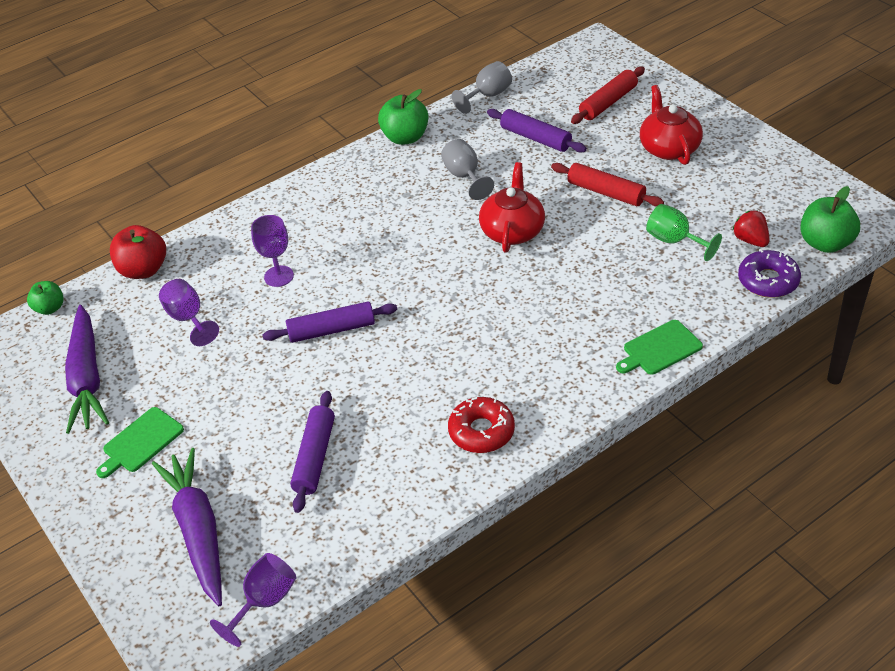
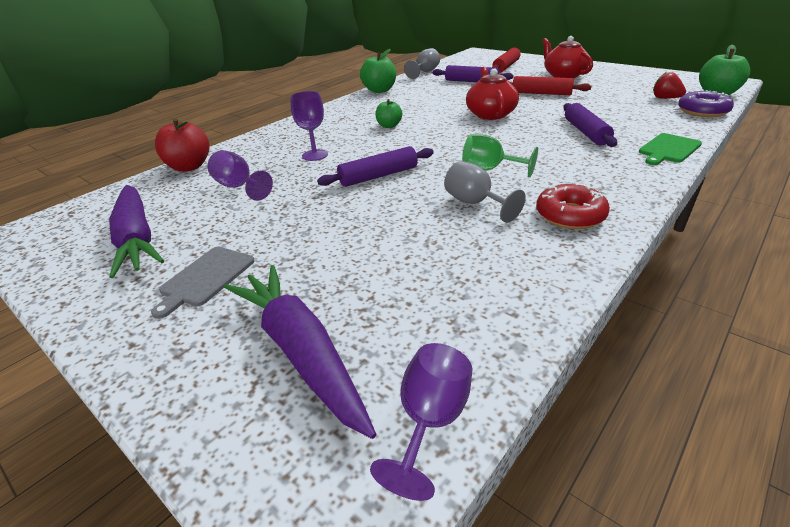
camera: 15 degrees left, 10 degrees down
(50, 308) = (96, 199): green apple -> green apple (389, 126)
(141, 442) = (205, 278): green cutting board -> grey cutting board
(314, 457) = (412, 259): purple rolling pin -> purple rolling pin (585, 132)
(464, 176) = (434, 99): grey goblet -> grey goblet (475, 203)
(674, 241) = (613, 104): green goblet -> green goblet (489, 169)

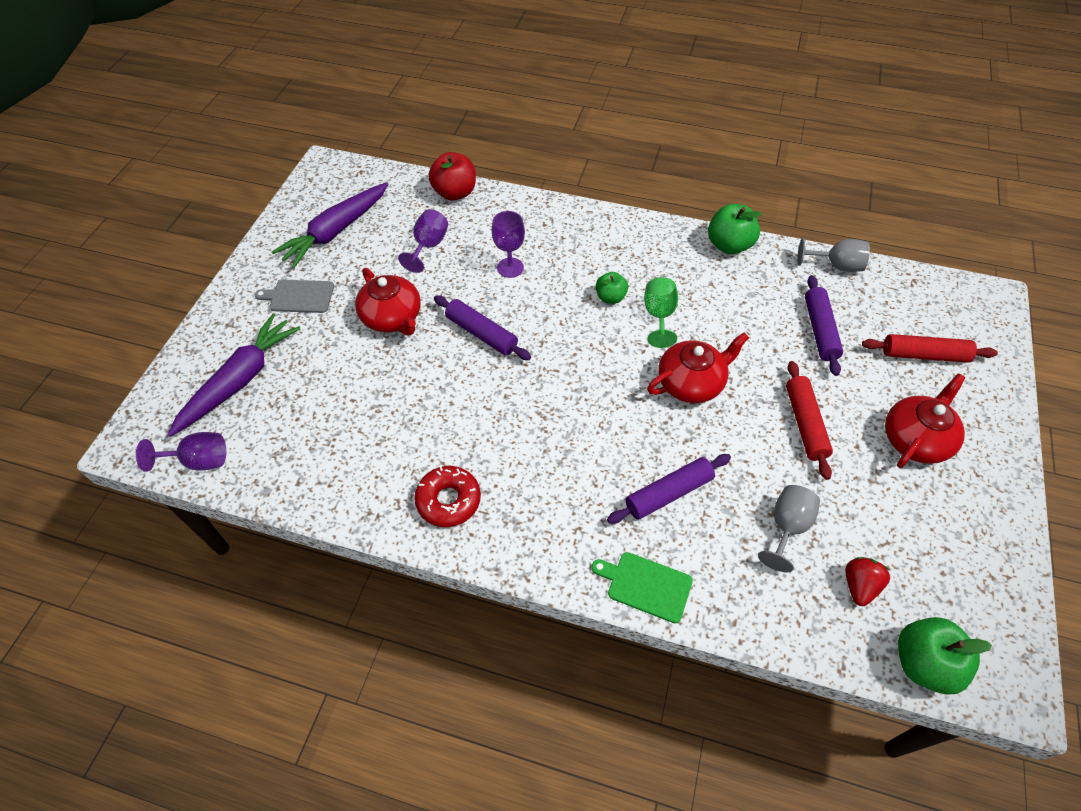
camera: 65 degrees right, 20 degrees up
(311, 217) = (392, 318): none -> red teapot
(475, 203) = (449, 423): grey goblet -> grey goblet (787, 527)
(489, 169) = (526, 418): green goblet -> green goblet (659, 316)
(702, 111) = (817, 634): purple donut -> none

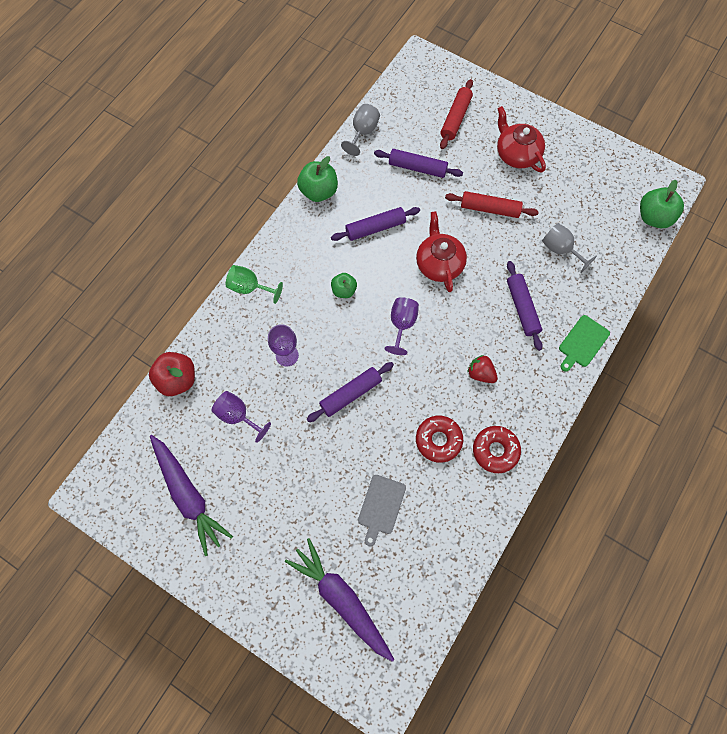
camera: 75 degrees left, 15 degrees up
(198, 461) = (415, 639): purple goblet -> purple goblet (402, 325)
(299, 296) = (260, 538): grey cutting board -> grey cutting board (381, 507)
(392, 318) = (311, 461): red teapot -> none
(447, 433) = (438, 440): none -> red donut
(659, 316) = (373, 263): green goblet -> green goblet (250, 288)
(708, 308) = (375, 228): none -> purple rolling pin
(859, 586) = (604, 228): red strawberry -> red strawberry (480, 373)

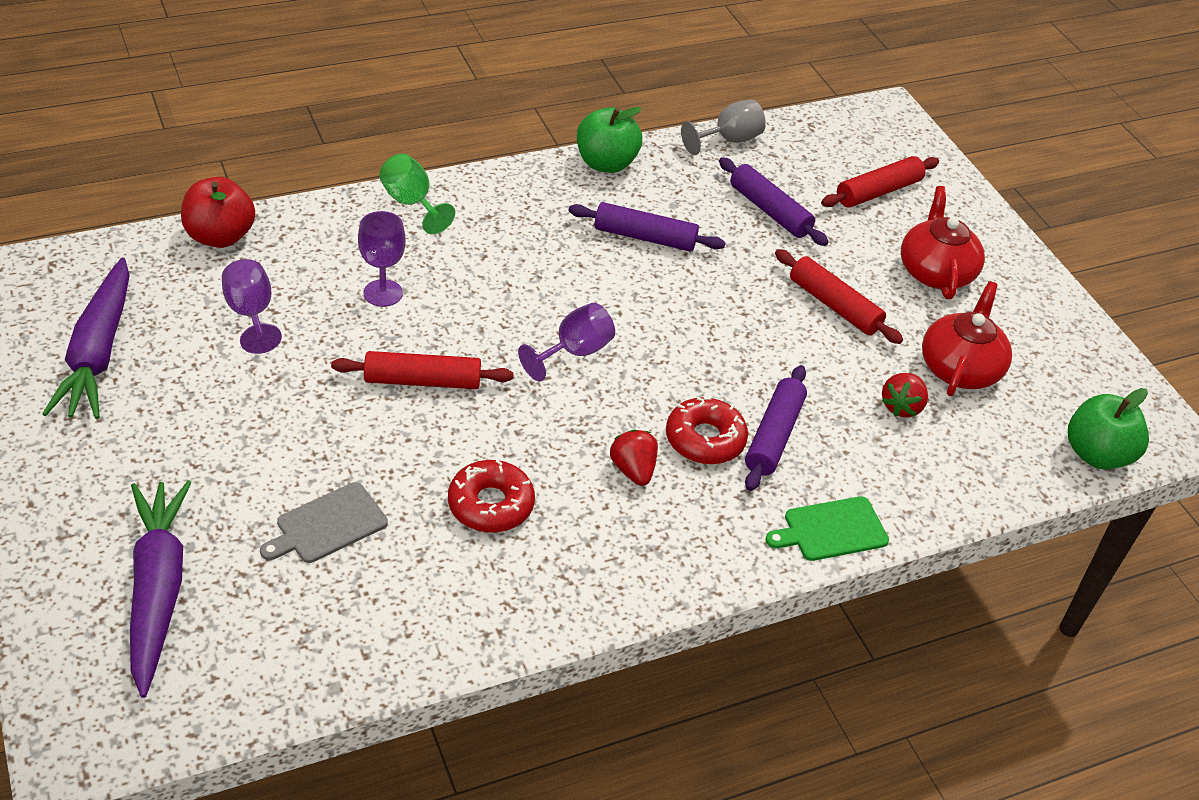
camera: 30 degrees right, 25 degrees down
(344, 290) = (532, 273): green apple -> none
(350, 394) = (422, 380): purple rolling pin -> red rolling pin
(439, 263) = (697, 320): red teapot -> red teapot (960, 368)
(495, 450) = (562, 569): red donut -> red donut (705, 439)
(560, 250) = (901, 407): grey goblet -> red strawberry

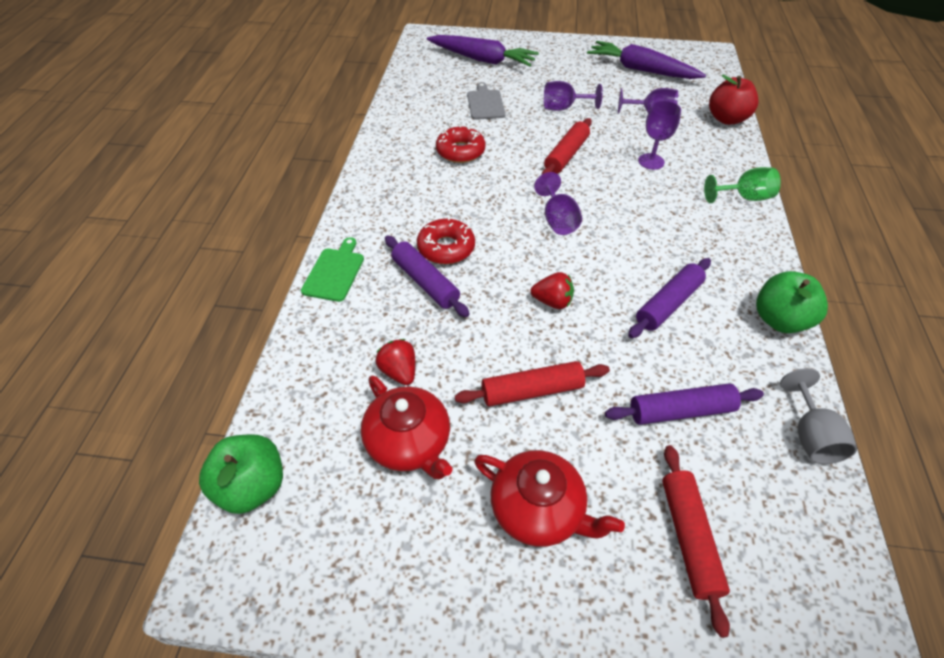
camera: 125 degrees right, 5 degrees up
(286, 418) = (563, 108): none -> purple goblet
(633, 470) = (445, 208): red strawberry -> red strawberry (552, 302)

